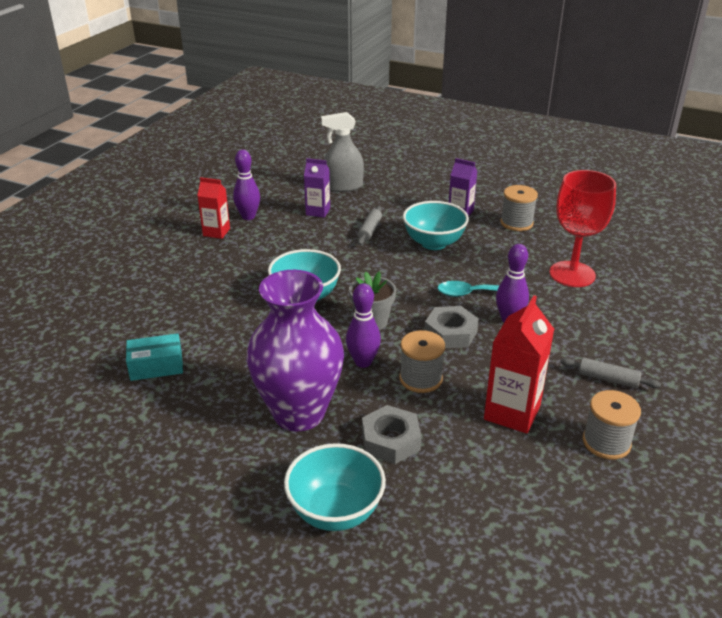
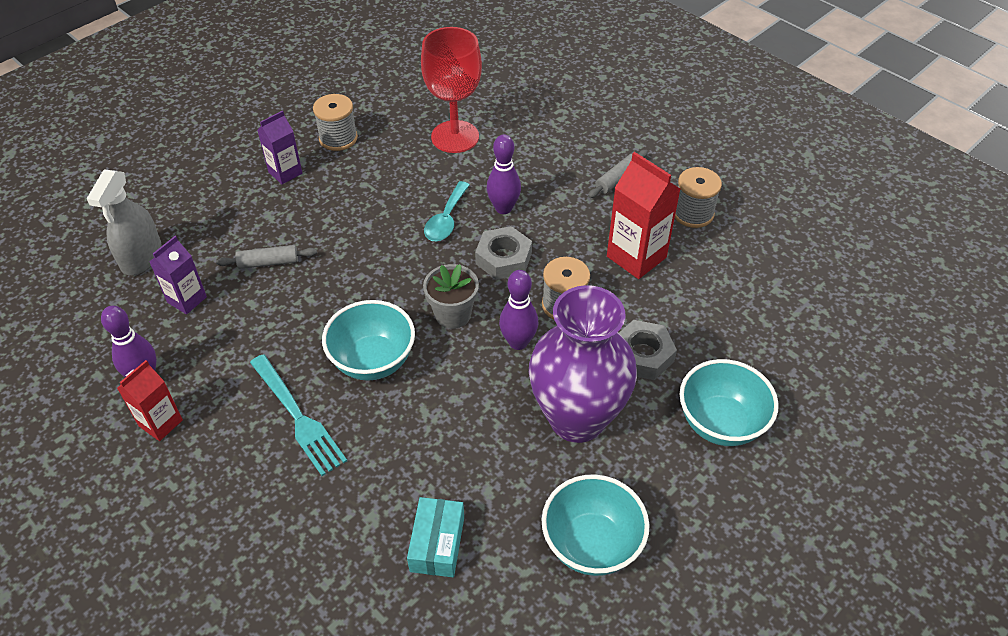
camera: 70 degrees left, 15 degrees up
(242, 279) = (298, 417): none -> turquoise fork
(369, 230) = (268, 262): grey rolling pin -> grey rolling pin turned 45 degrees counterclockwise
(434, 243) = (334, 216): turquoise bowl -> turquoise bowl (591, 544)

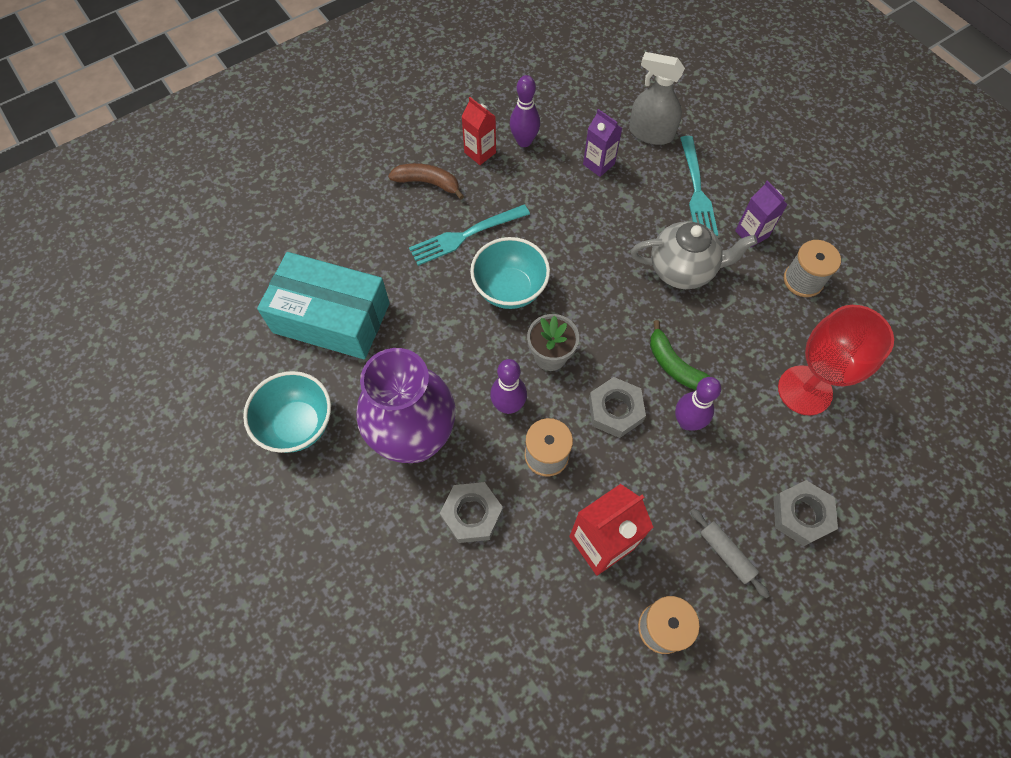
camera: 100 degrees right, 15 degrees up
(211, 475) = (428, 183): none -> brown banana
(228, 214) = (697, 190): none -> turquoise fork
(268, 262) = (633, 219): grey rolling pin -> none
(333, 220) = (682, 270): none -> grey teapot
(437, 544) = (331, 317): turquoise box -> turquoise box, size x2.02
(446, 220) = (674, 365): turquoise spoon -> green banana
(570, 138) = (801, 515): none -> grey nut
(720, 423) = (379, 565): turquoise bowl -> none

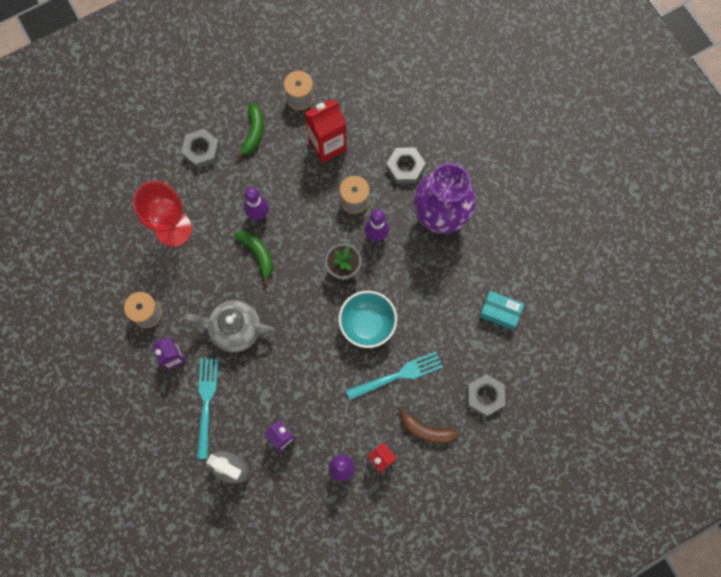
camera: 175 degrees left, 10 degrees up
(298, 425) = (518, 234): turquoise bowl -> none
(331, 317) = (500, 312): turquoise box -> turquoise box, size x0.50
(615, 410) = (305, 226): grey nut -> grey nut (485, 396)
(726, 554) = (253, 133): grey rolling pin -> green banana

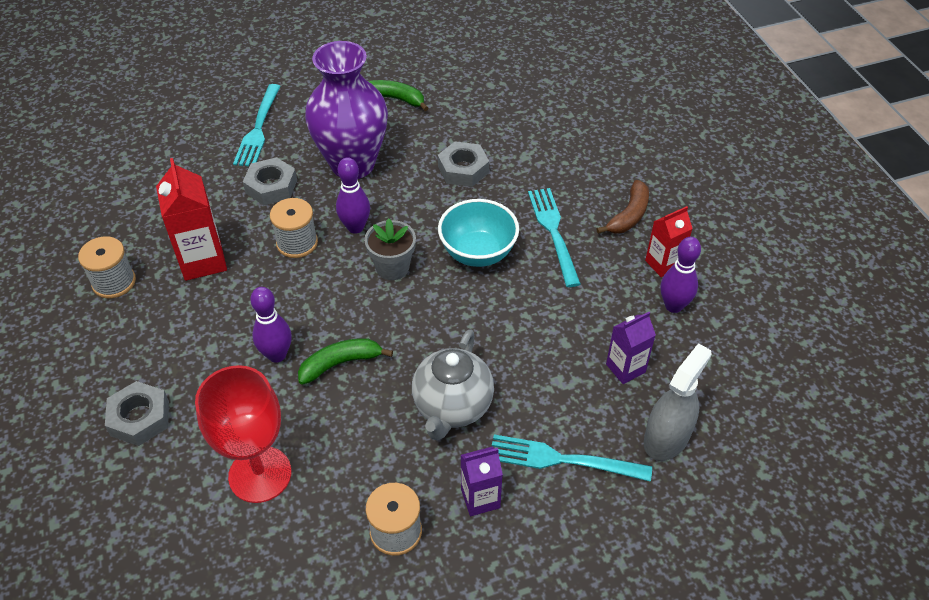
camera: 80 degrees left, 25 degrees down
(253, 133) = (142, 345): green banana -> green banana (395, 99)
(464, 140) = (258, 128): none -> turquoise fork
(485, 396) = (591, 158): grey nut -> grey nut (463, 169)
(500, 312) = (489, 131): turquoise box -> none

